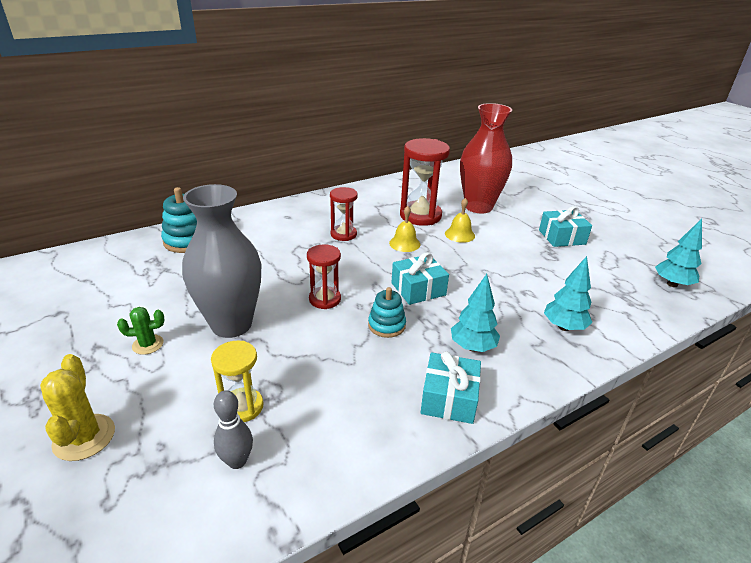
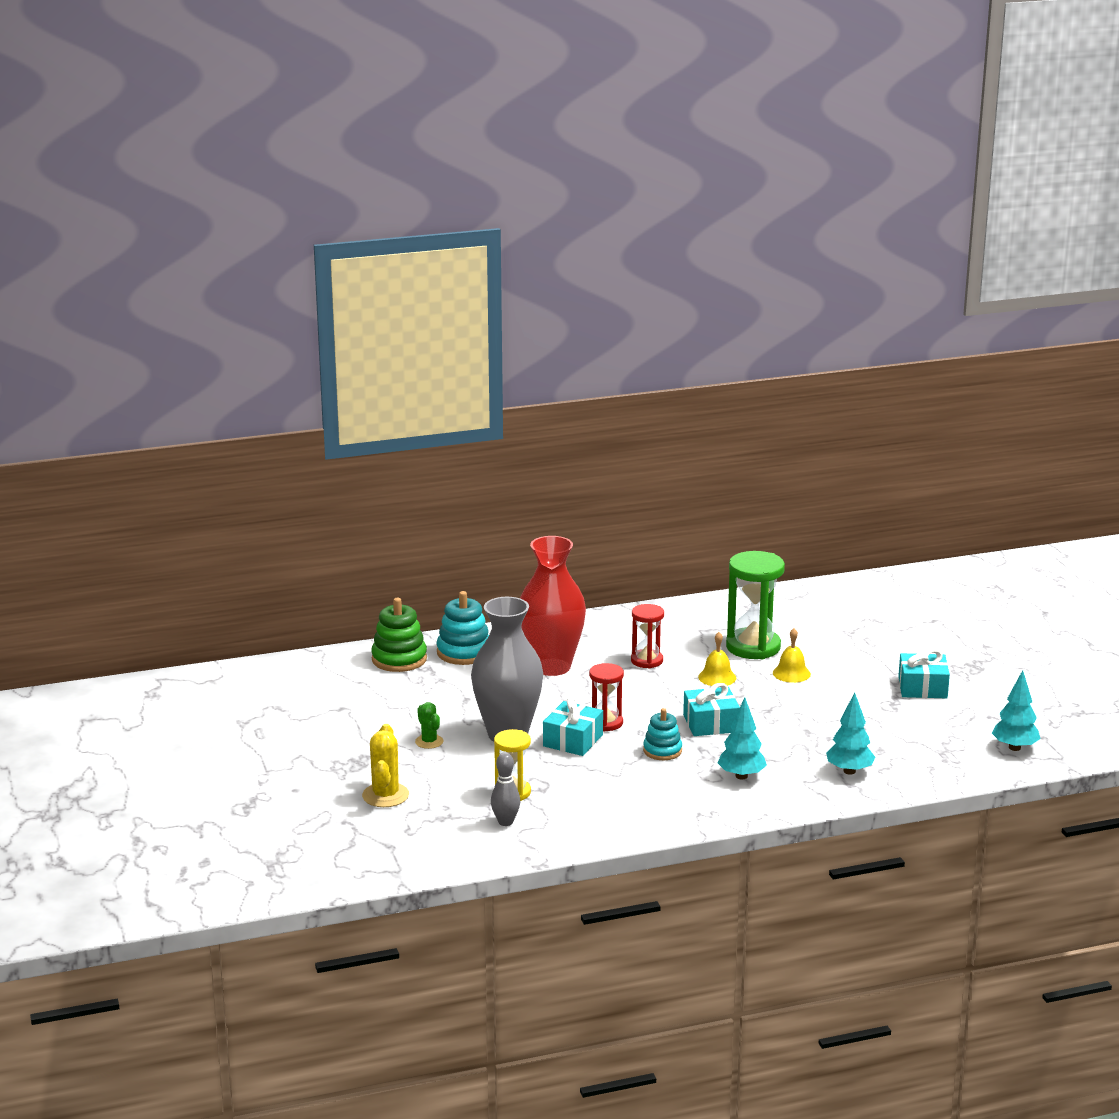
camera: 15 degrees right, 10 degrees down
(127, 253) = (399, 659): none -> green stacking toy
(148, 344) = (429, 741): green cactus -> green cactus turned 60 degrees clockwise
(420, 216) = (753, 647): red hourglass -> green hourglass
(449, 398) = (697, 807): turquoise gift -> turquoise gift (573, 740)
(478, 207) = (838, 642): red vase -> red vase (551, 667)

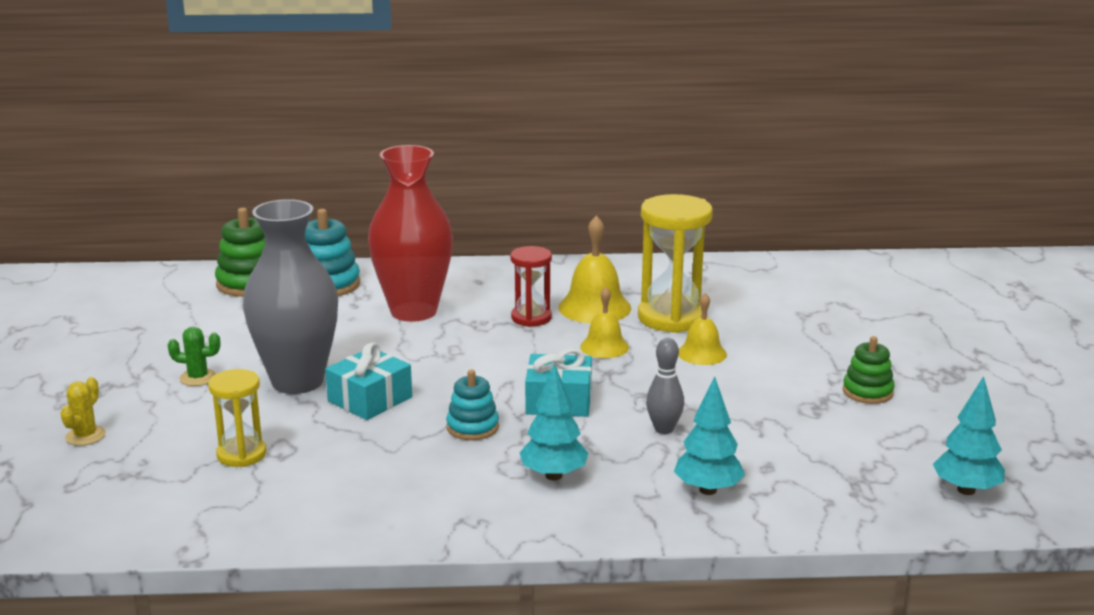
camera: 15 degrees right, 0 degrees up
(385, 795) = (85, 436): yellow cactus -> yellow cactus, size x0.63
(429, 741) = (198, 378): green cactus -> green cactus turned 75 degrees counterclockwise
(505, 822) = (198, 493): grey bowling pin -> grey bowling pin (664, 429)
(606, 723) = (427, 383): red hourglass -> none
(689, 646) = (594, 307): none -> yellow bell
(753, 647) = (672, 317): green hourglass -> yellow hourglass
(922, 688) = (867, 392): turquoise gift -> green stacking toy

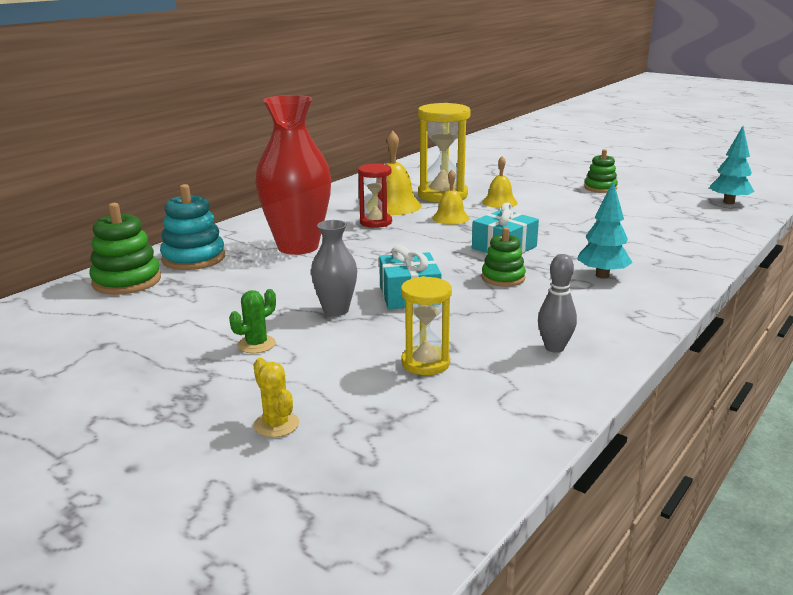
camera: 50 degrees left, 0 degrees up
(297, 381) = (336, 310): grey vase -> grey vase, size x0.52
(472, 427) = (503, 278): turquoise stacking toy -> green stacking toy
(664, 429) = (580, 235): grey bowling pin -> grey bowling pin (554, 348)
(707, 490) = (668, 247): turquoise tree -> none

